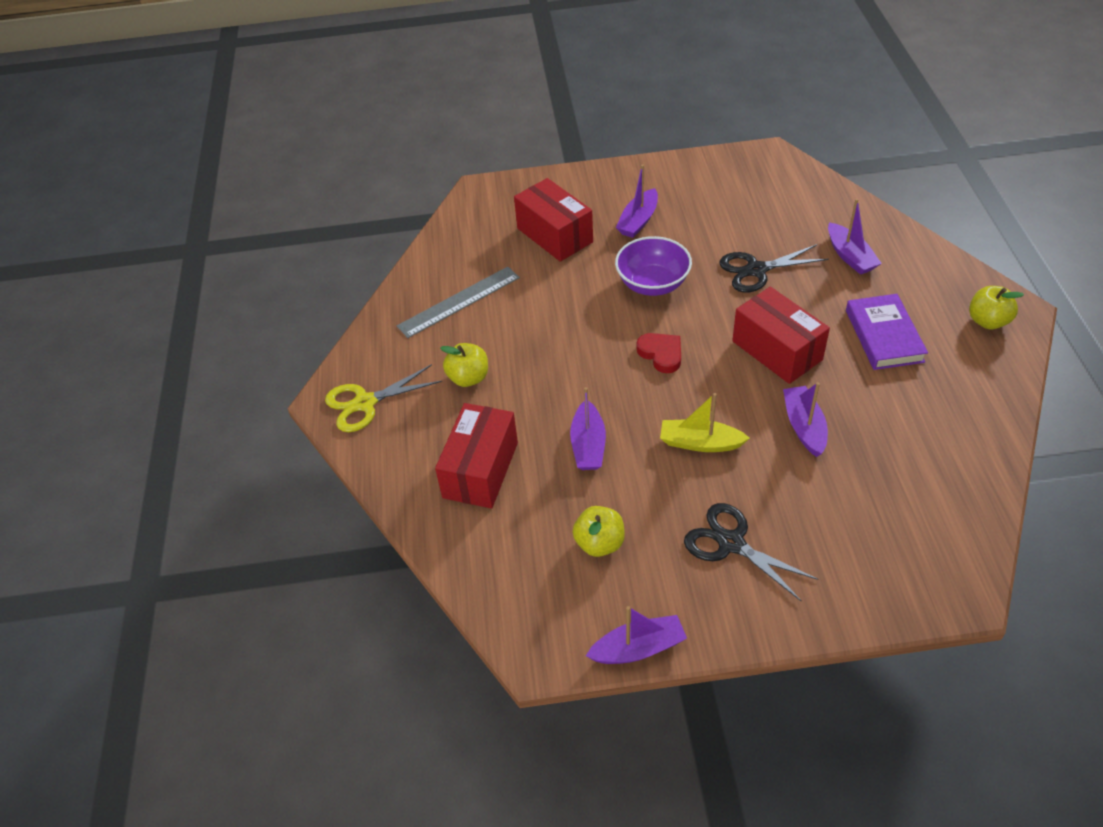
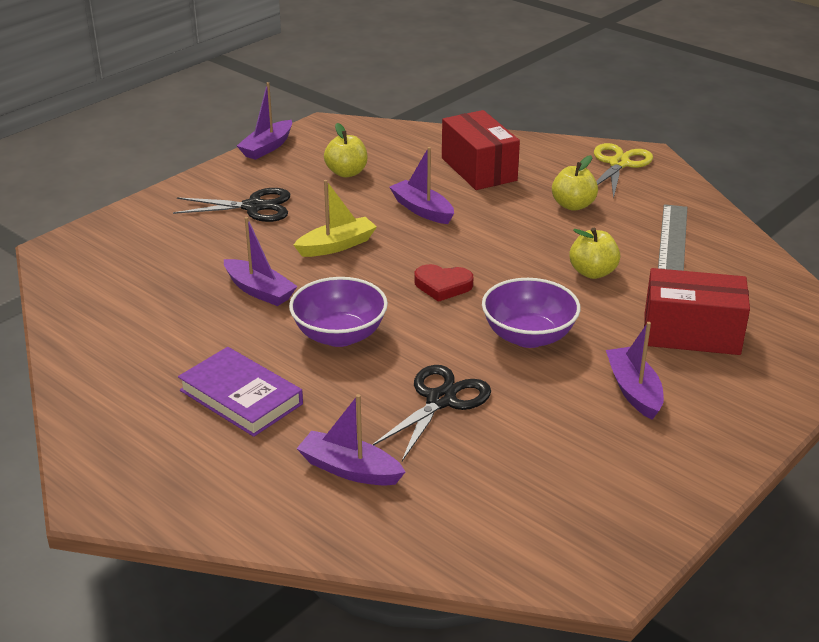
camera: 135 degrees right, 15 degrees down
(777, 350) = (339, 335): red box -> purple bowl
(987, 321) = (130, 467): yellow apple -> yellow apple (592, 272)

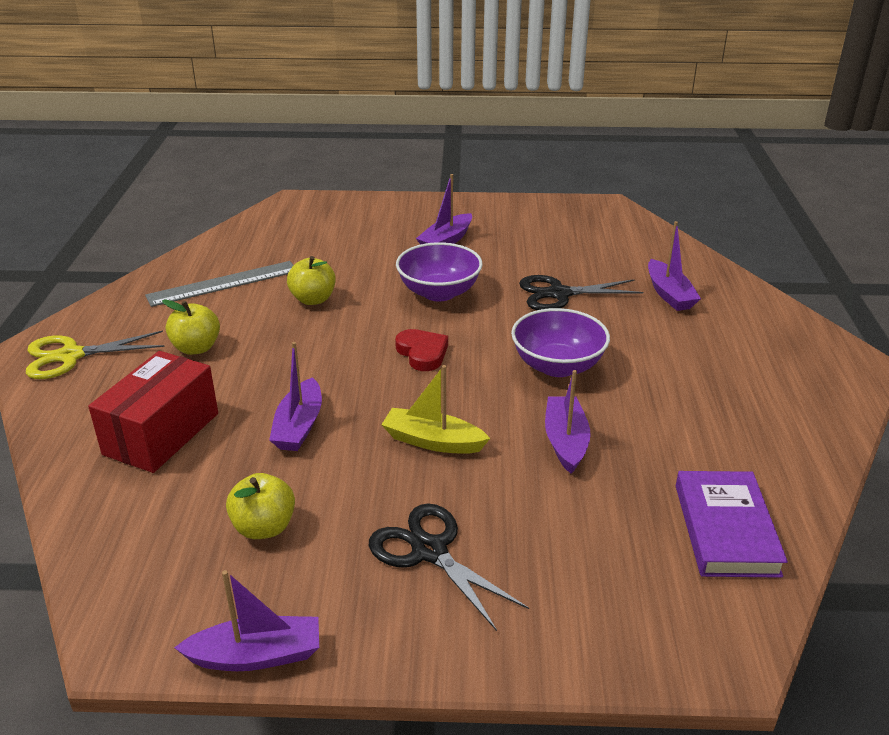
camera: 130 degrees left, 0 degrees up
(241, 397) = (689, 367): purple book -> purple book (726, 529)
(691, 334) = (352, 242): red box -> none

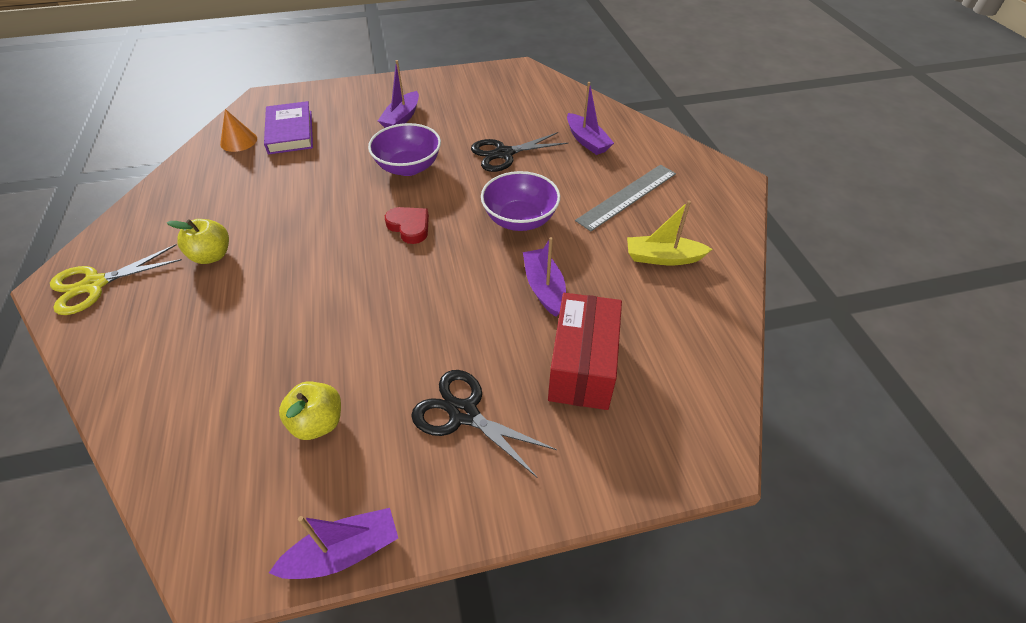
camera: 15 degrees left, 15 degrees up
(161, 433) = (201, 348): red box -> red box (582, 366)
(223, 283) = (220, 187): grey ruler -> grey ruler (627, 196)
(255, 241) = (238, 141): none -> orange cone
(299, 426) = (323, 316): purple boat -> none
(313, 299) = (304, 190): yellow apple -> none
(433, 441) = (439, 309): yellow boat -> yellow boat (663, 258)
(726, 529) = (682, 342): purple book -> purple book (290, 132)

